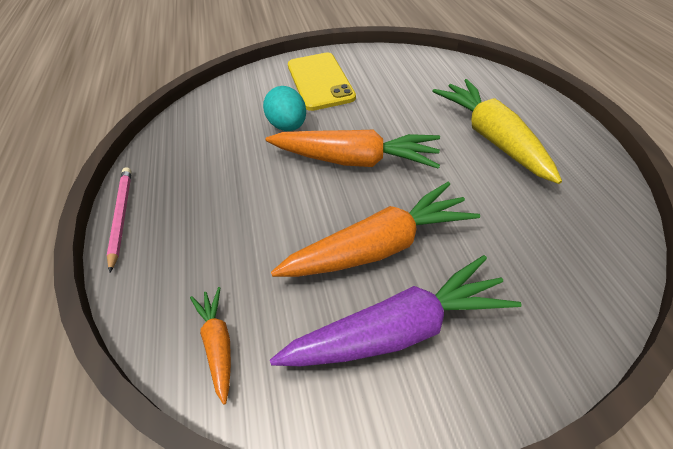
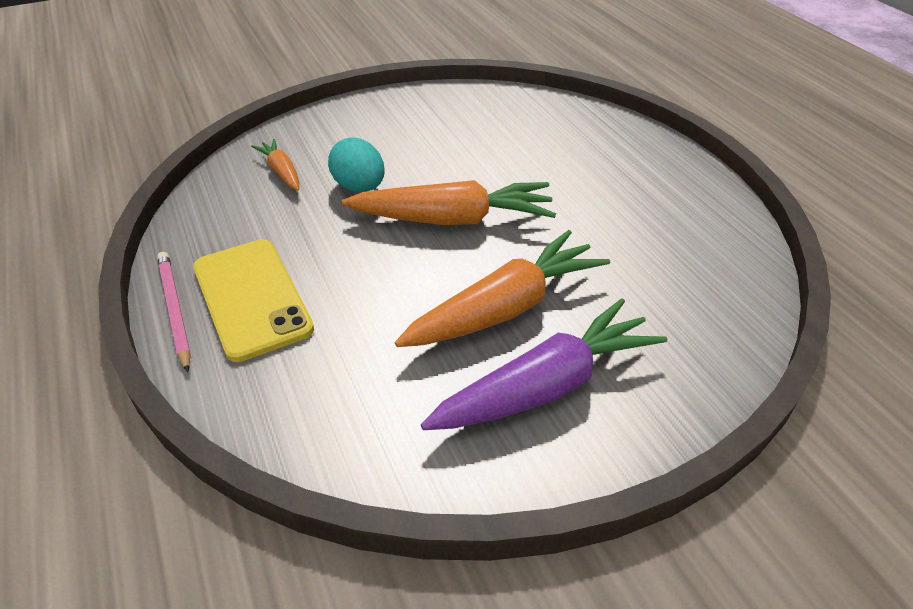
camera: 15 degrees left, 5 degrees down
(218, 344) = (349, 427): orange carrot -> orange carrot (281, 171)
(320, 81) = (384, 131): yellow phone -> yellow phone (251, 298)
(492, 138) = (605, 182): yellow carrot -> none

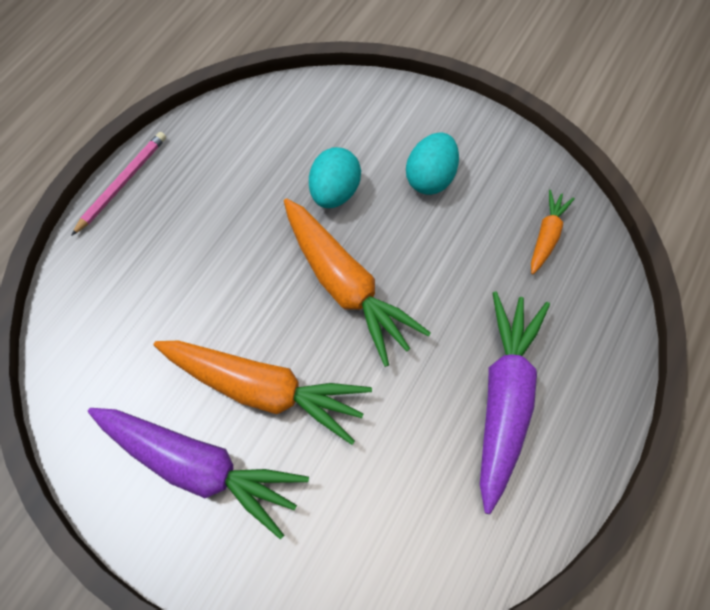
camera: 55 degrees right, 20 degrees up
(251, 298) = (162, 217): yellow phone -> none
(281, 171) = (312, 127): orange carrot -> orange carrot (547, 236)
(406, 138) = (430, 178): none -> turquoise egg
(625, 187) = (504, 399): none -> purple carrot

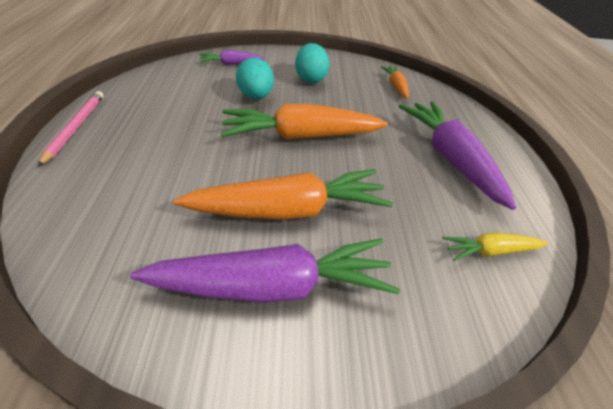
camera: 35 degrees left, 20 degrees down
(342, 111) = (231, 64): none -> purple carrot
(345, 286) = (301, 136): orange carrot -> orange carrot turned 150 degrees clockwise
(430, 540) = (490, 251): none -> yellow carrot

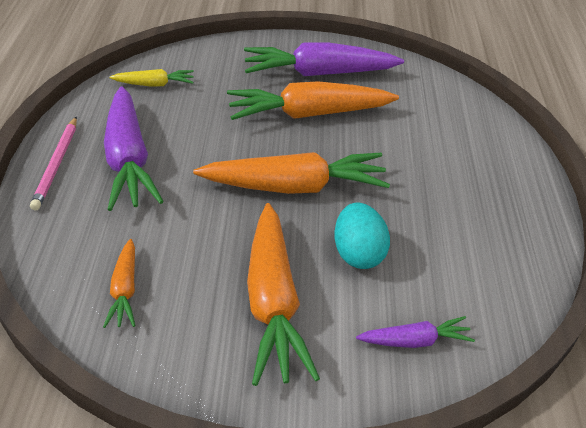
camera: 175 degrees left, 0 degrees up
(76, 127) = (542, 194): pink pencil -> pink pencil (56, 165)
(310, 79) = (273, 303): turquoise egg -> orange carrot

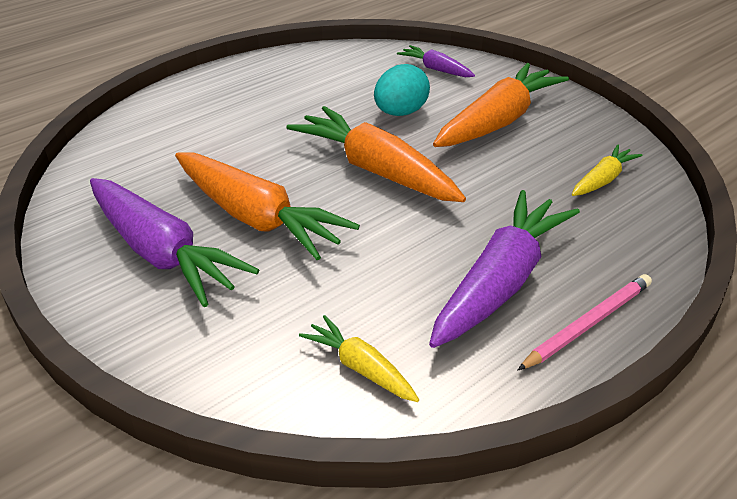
camera: 130 degrees left, 5 degrees down
(124, 290) = (603, 180): orange carrot -> yellow carrot

